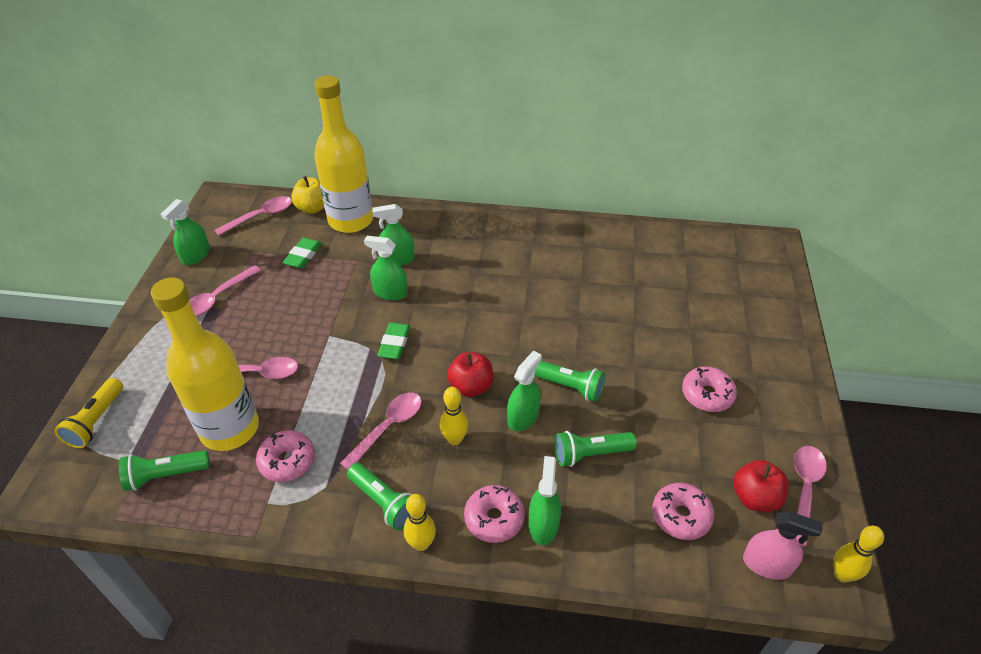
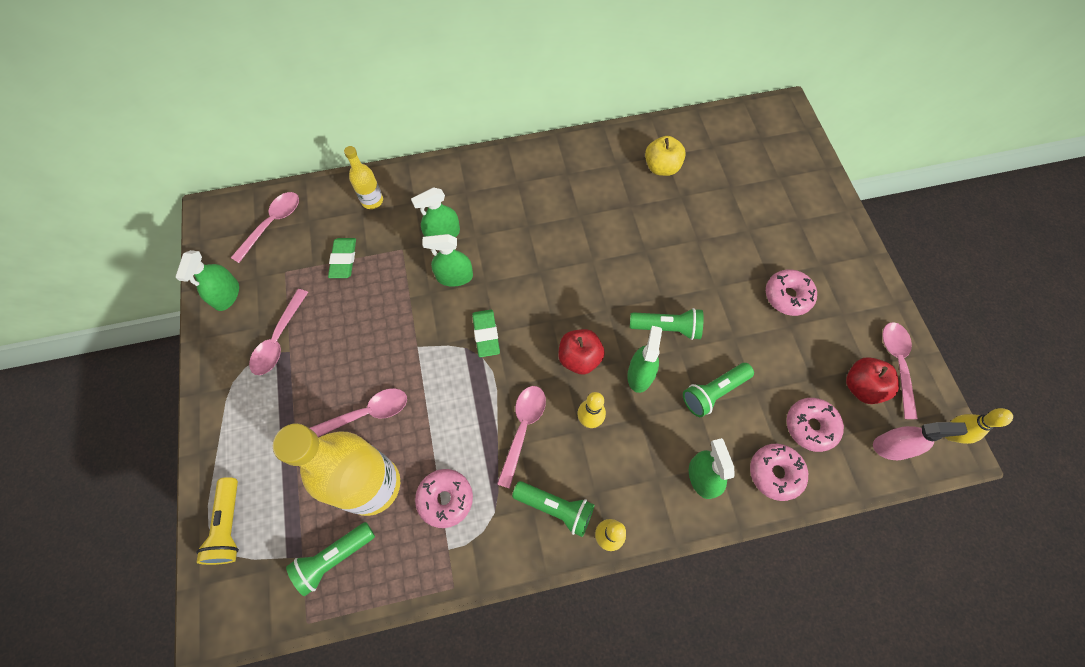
camera: 20 degrees left, 20 degrees up
(313, 208) = (324, 196): yellow apple -> yellow apple (661, 167)
(351, 220) = (372, 201): yellow bottle -> yellow bottle, size x0.46
(494, 518) = (659, 487): pink donut -> pink donut (775, 473)

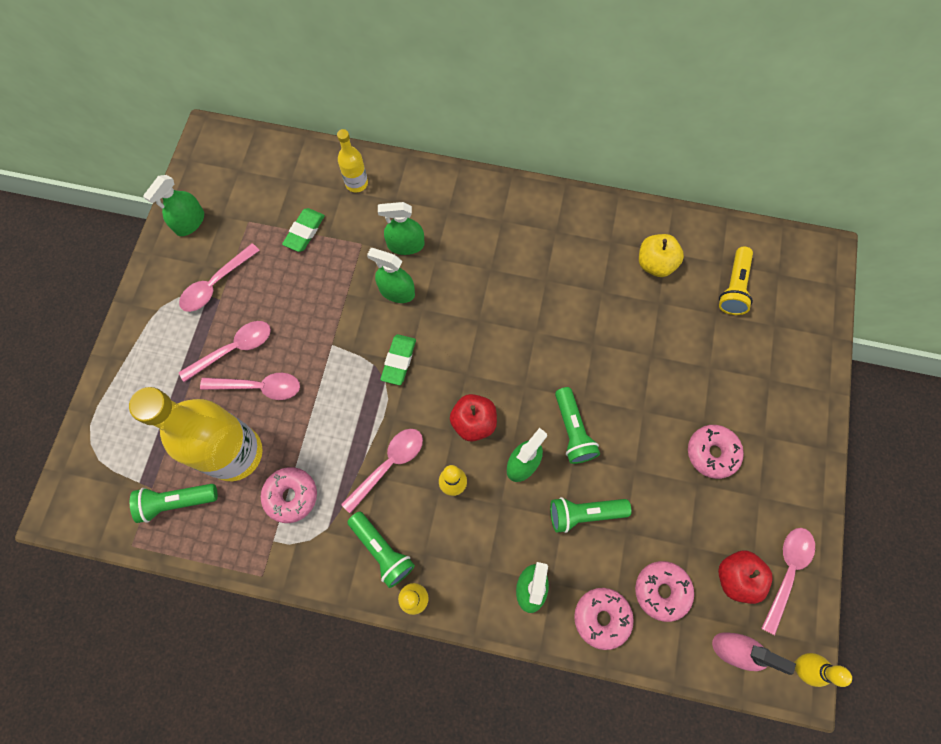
camera: 25 degrees right, 5 degrees up
(229, 525) = (106, 433): yellow flashlight -> yellow flashlight (733, 287)
(272, 224) = (257, 170): pink spoon -> pink spoon (233, 349)
(667, 328) = (572, 431): green flashlight -> green flashlight turned 45 degrees clockwise

